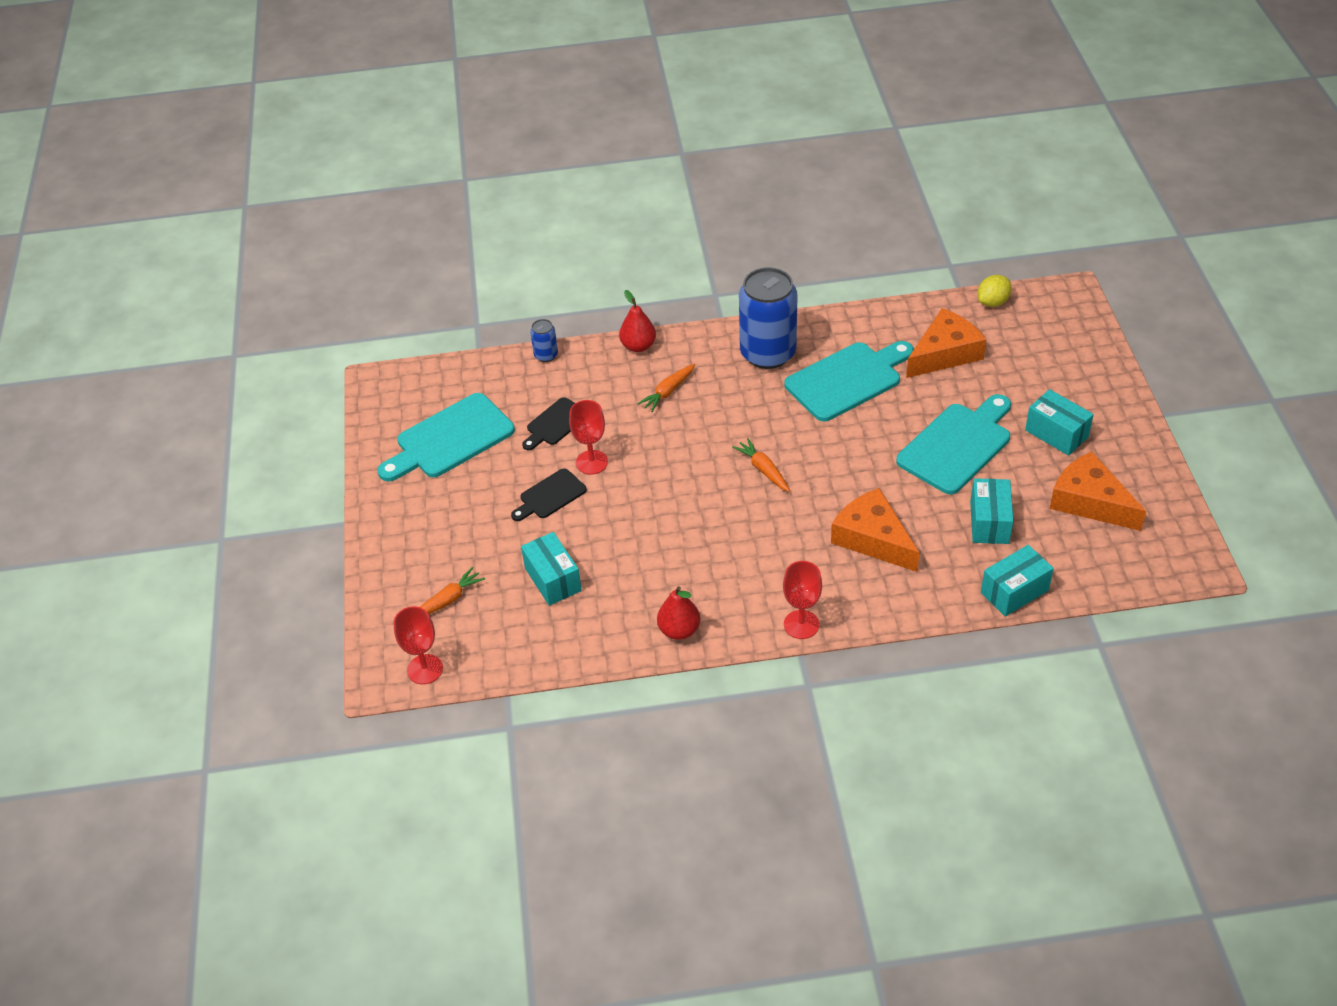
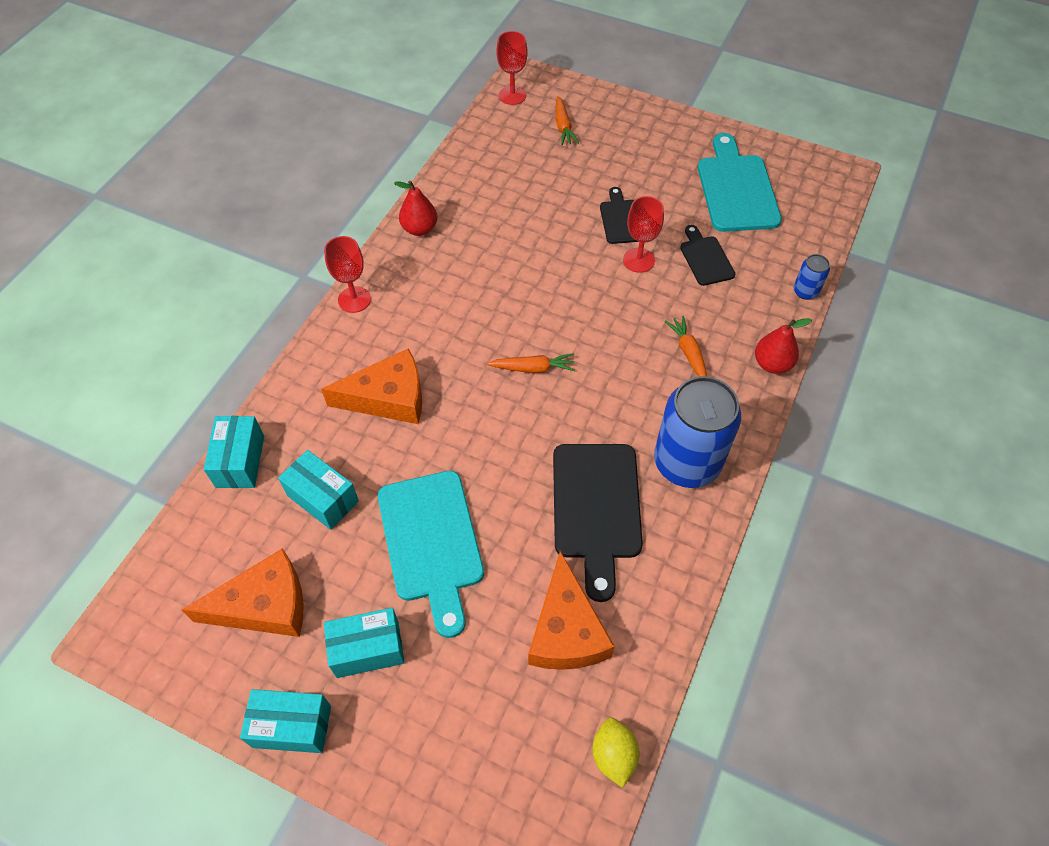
camera: 120 degrees right, 10 degrees up
(553, 579) = (532, 185): turquoise box -> turquoise box (292, 726)
(847, 380) = (596, 508): turquoise cutting board -> black cutting board

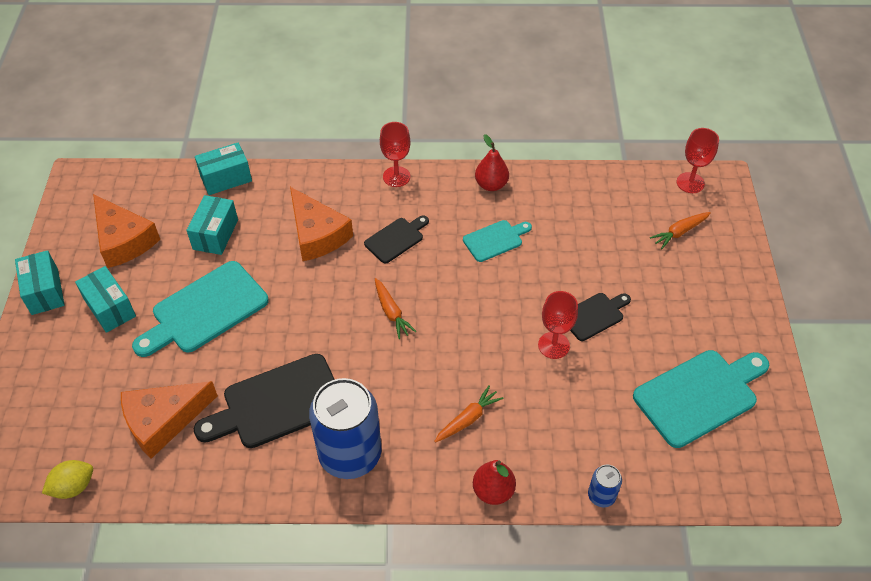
camera: 65 degrees right, 5 degrees down
(492, 253) = (495, 240): none -> turquoise cutting board
(705, 258) = (590, 397): black cutting board -> black cutting board (396, 239)

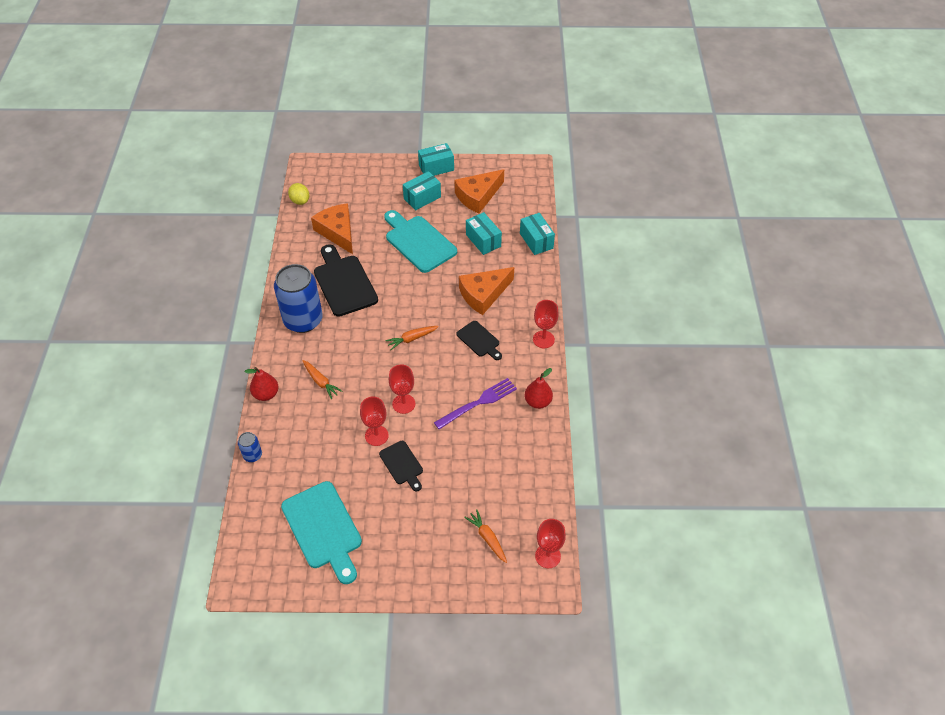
camera: 90 degrees right, 0 degrees up
(215, 234) = (483, 240): turquoise box -> turquoise box turned 45 degrees clockwise
(495, 240) = (478, 402): turquoise cutting board -> purple fork
(501, 317) = (403, 404): none -> red goblet

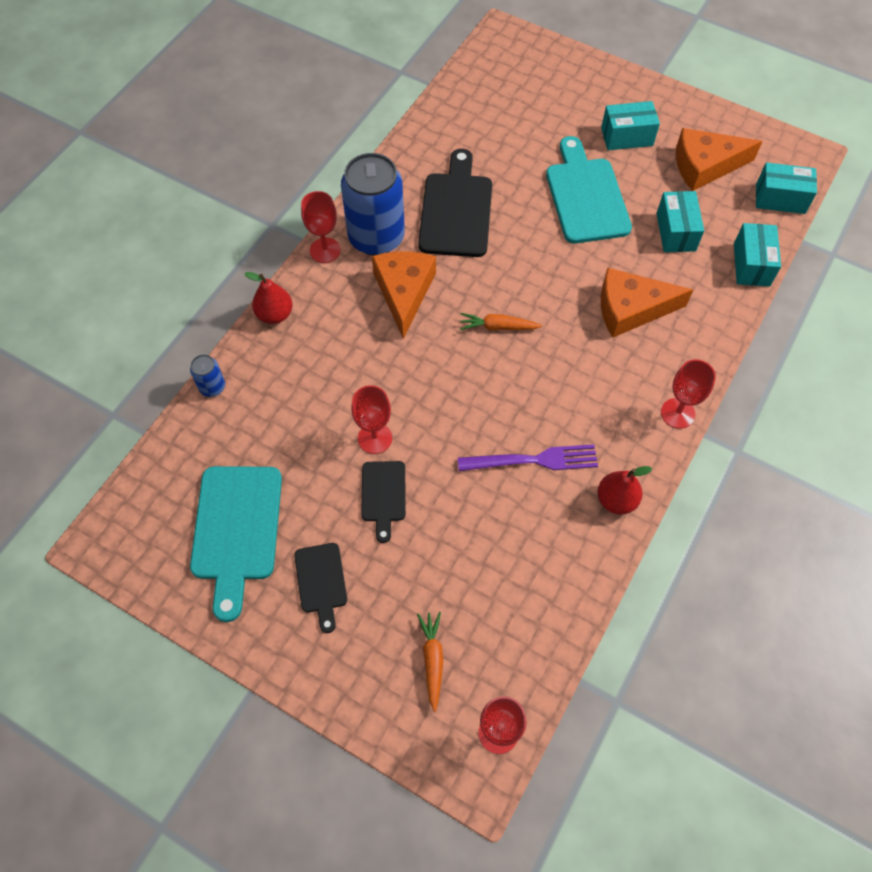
camera: 30 degrees right, 10 degrees up
(300, 201) = (466, 76): yellow lemon -> none
(321, 382) = (349, 330): orange carrot -> none
(337, 232) = (488, 138): orange cheese -> orange cheese (404, 292)
(403, 404) = (434, 412): red goblet -> red goblet (325, 250)
(436, 167) = (671, 102): turquoise box -> turquoise box (780, 199)
(479, 340) = (587, 372): black cutting board -> black cutting board (321, 582)

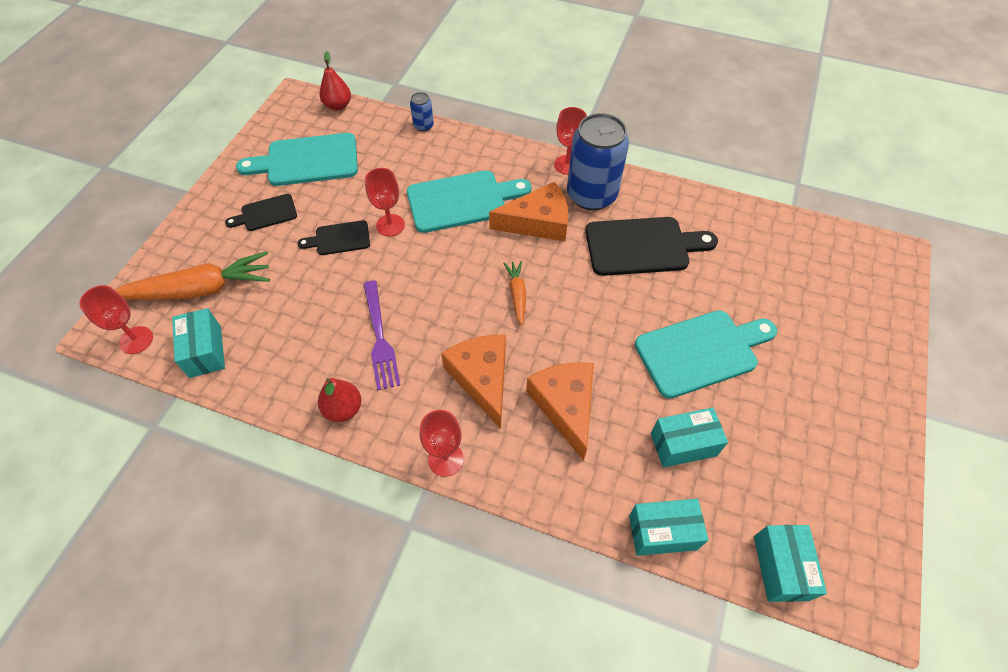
camera: 80 degrees right, 5 degrees down
(275, 314) = (495, 147): red pear -> red pear (338, 106)
(354, 360) = (462, 201): none -> turquoise cutting board
(432, 660) = (199, 289): orange carrot -> orange carrot, size x2.01
(627, 137) = (803, 384): turquoise box -> turquoise box (205, 351)
(705, 166) = (796, 472): orange cheese -> orange cheese (482, 378)

